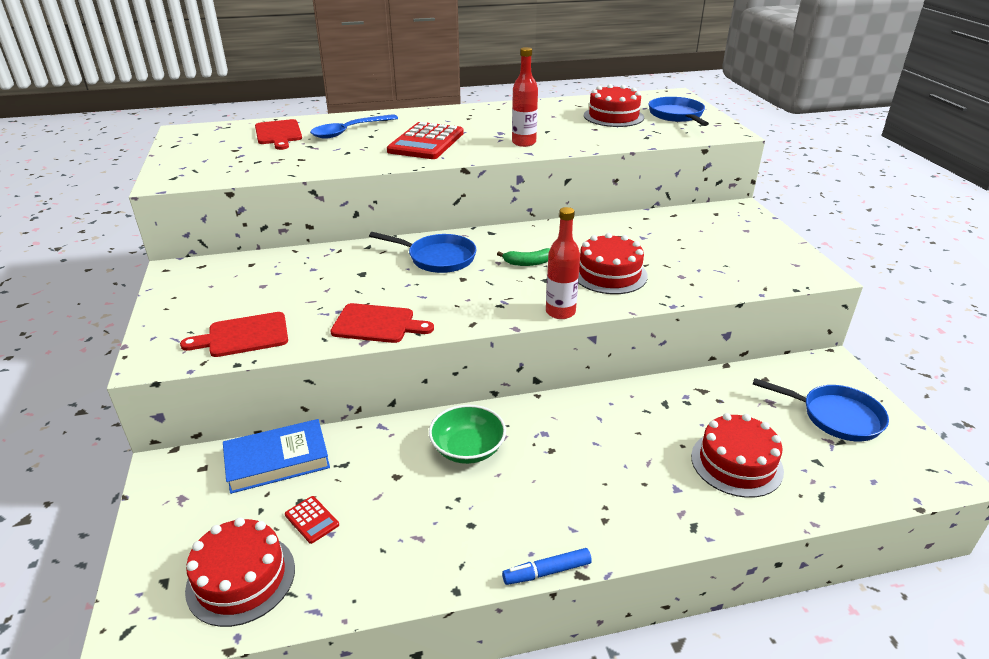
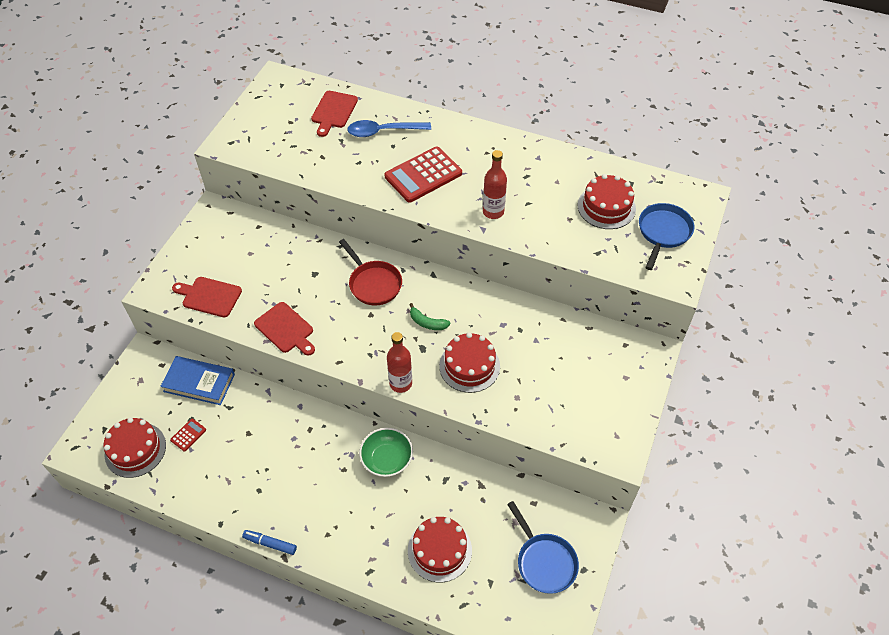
camera: 35 degrees right, 20 degrees up
(312, 520) = (188, 435): red calculator -> red calculator turned 135 degrees counterclockwise
(438, 258) = (373, 284): blue pan -> red pan
(468, 449) = (300, 438): green bowl -> green bowl (387, 459)

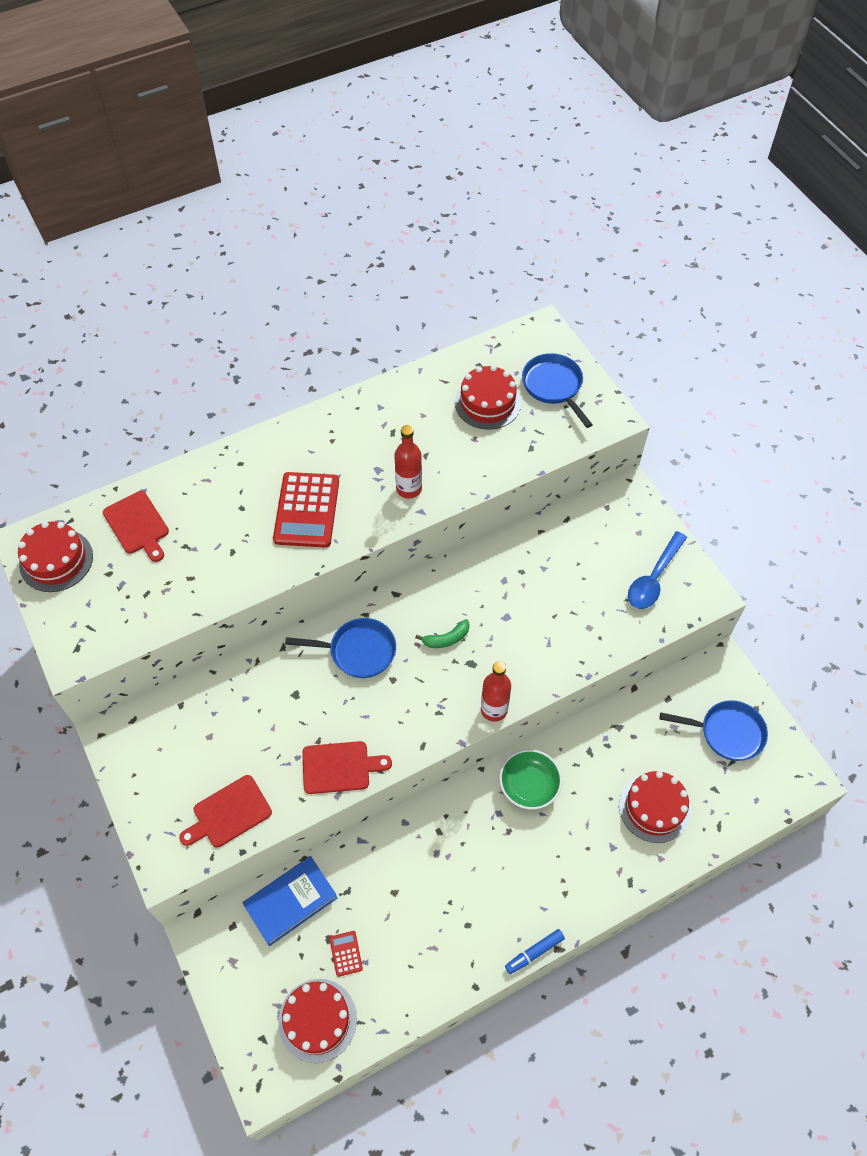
camera: 50 degrees left, 5 degrees up
(373, 284) = (358, 651): red pan -> blue pan
(383, 131) = (214, 502): blue spoon -> blue spoon (654, 578)
(469, 366) = (524, 640): red cake -> red cake (56, 560)

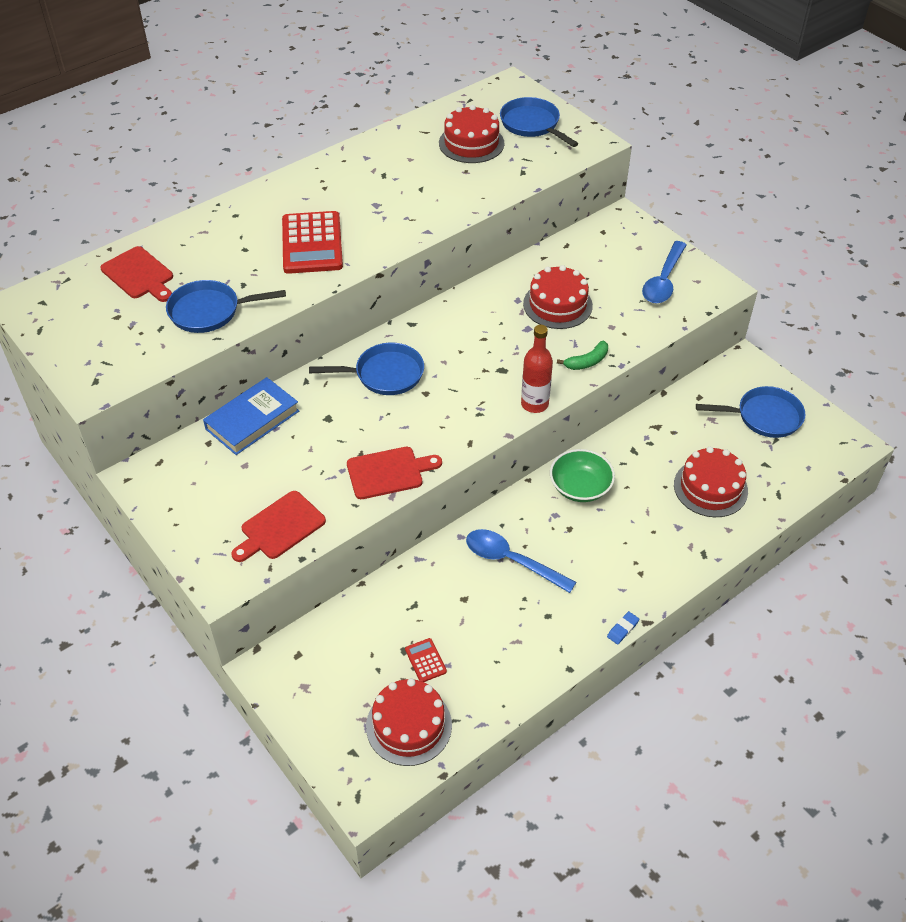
camera: 10 degrees left, 10 degrees down
(56, 560) = (58, 313): red cake -> red cake (557, 305)
(195, 580) = (209, 311): none -> blue pan
(290, 901) = (356, 623): blue book -> blue book (252, 420)
(409, 489) = (411, 215): red bottle -> none
(446, 638) = (472, 353): green banana -> green banana (587, 361)
(447, 858) = (512, 561): none -> blue spoon
(534, 953) = (622, 629): blue marker -> blue eraser

